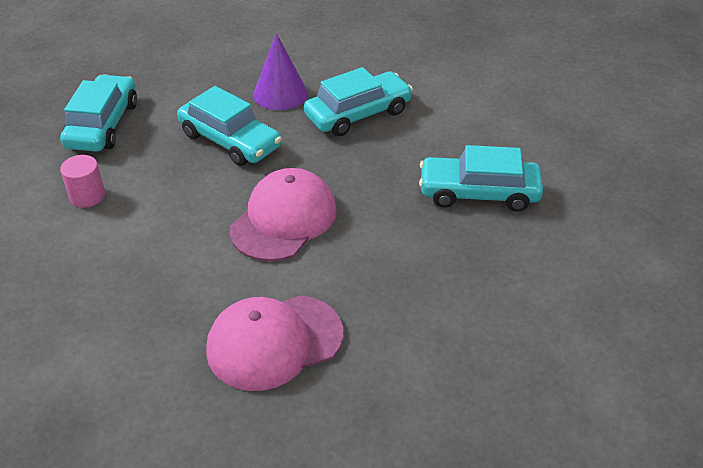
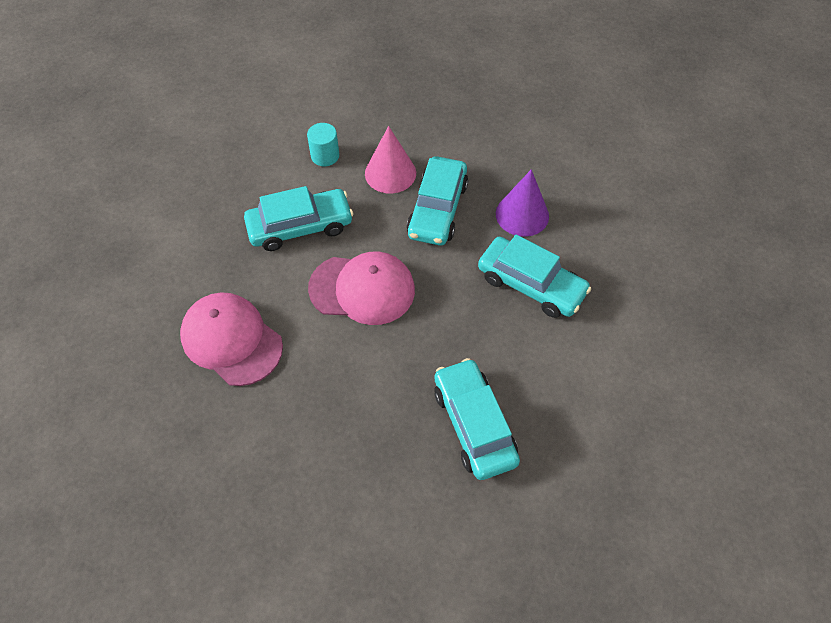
camera: 65 degrees right, 15 degrees up
(87, 196) = (325, 156): pink cylinder -> turquoise cylinder
(103, 124) = (408, 121): turquoise car -> turquoise car (300, 227)
(157, 157) = (390, 173): none -> pink cone

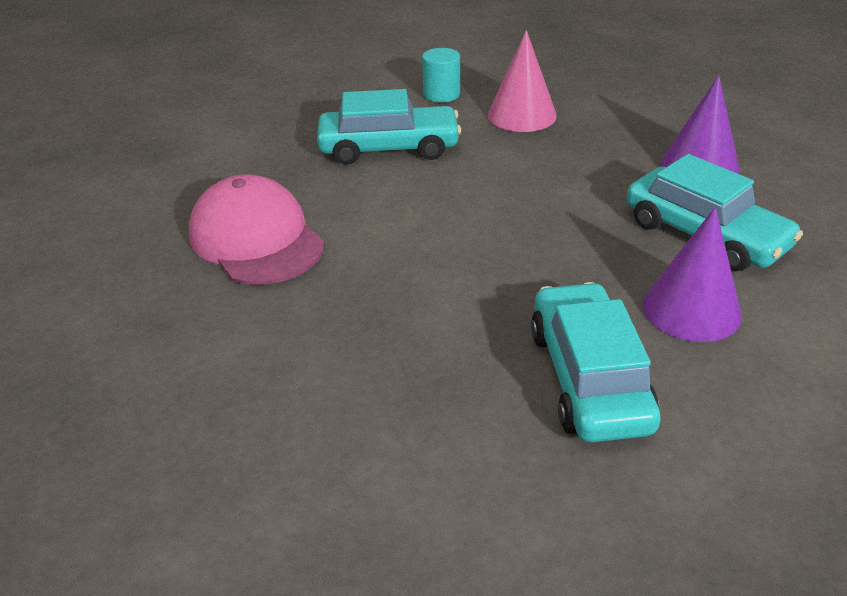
camera: 15 degrees right, 20 degrees down
(362, 289) = (453, 212): pink cap -> none
(437, 209) = (578, 151): turquoise car -> none
(528, 355) = (691, 309): none -> purple cone

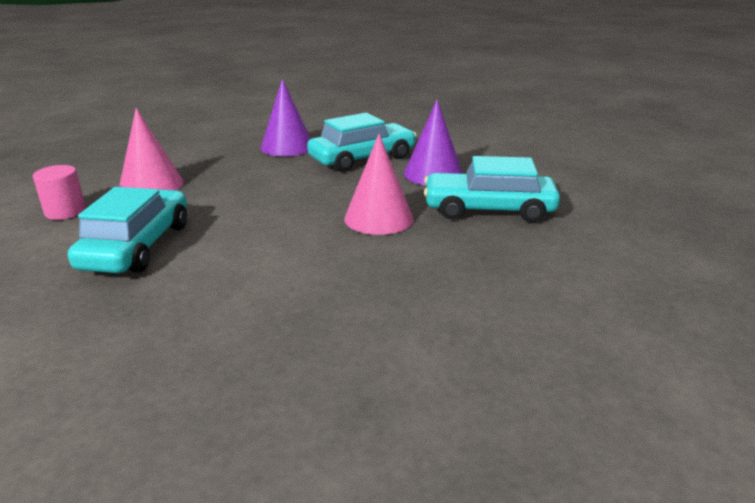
camera: 80 degrees left, 10 degrees down
(256, 239) = (241, 333): pink cap -> none
(441, 94) = (65, 211): turquoise cylinder -> pink cylinder
(511, 279) = (378, 218): none -> pink cone

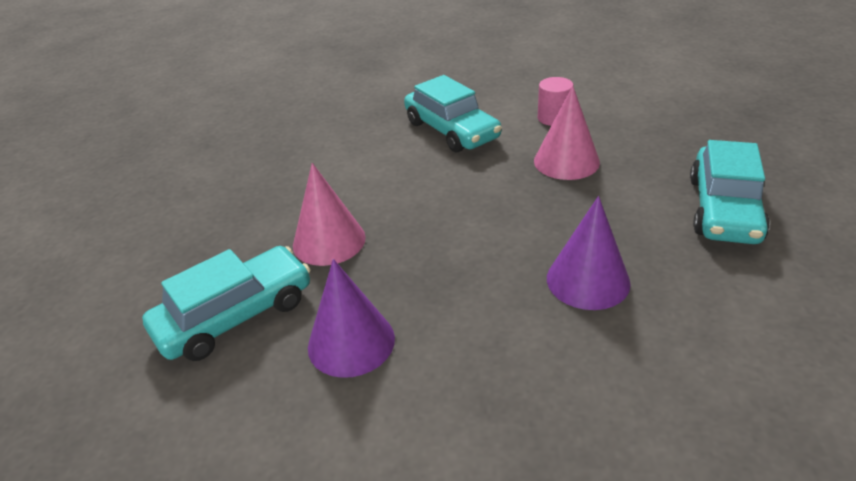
camera: 140 degrees right, 10 degrees up
(362, 158) = (470, 317): turquoise car -> turquoise car (723, 209)

